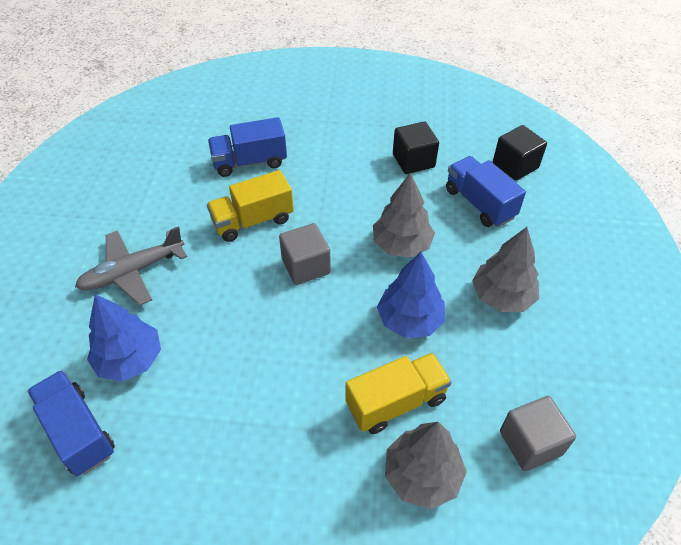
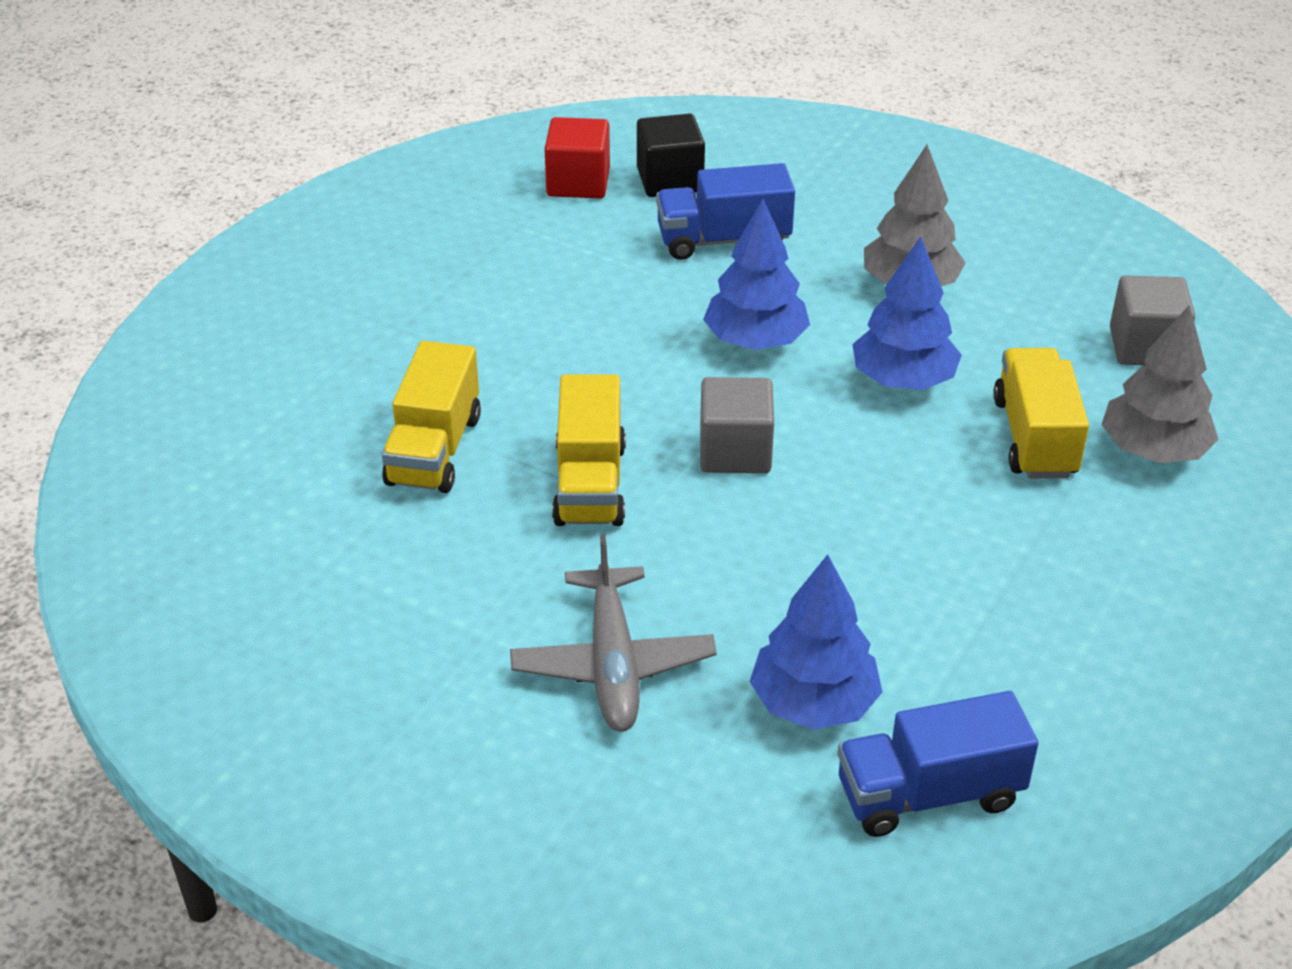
camera: 65 degrees left, 10 degrees down
(250, 162) = (434, 450): blue truck -> yellow truck
(401, 245) = (755, 341): grey tree -> blue tree
(413, 161) = (581, 269): black cube -> none
(483, 134) = (578, 183): none -> red cube

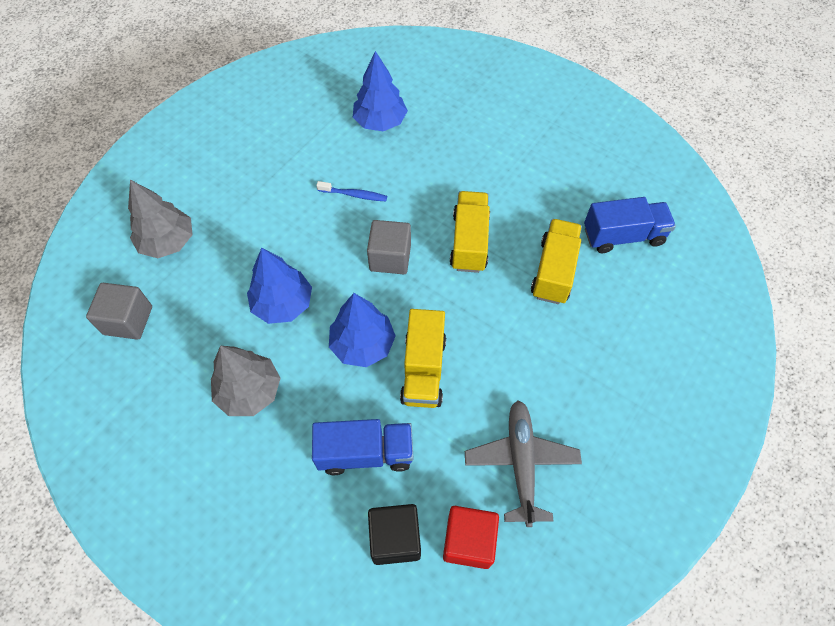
camera: 175 degrees left, 20 degrees up
(613, 664) = (462, 144): grey plane -> grey plane (521, 462)
(830, 548) = (354, 195): none -> blue toothbrush
(929, 794) = (344, 85): blue truck -> blue truck (623, 236)
(1035, 438) = (226, 255): yellow truck -> yellow truck (423, 369)

